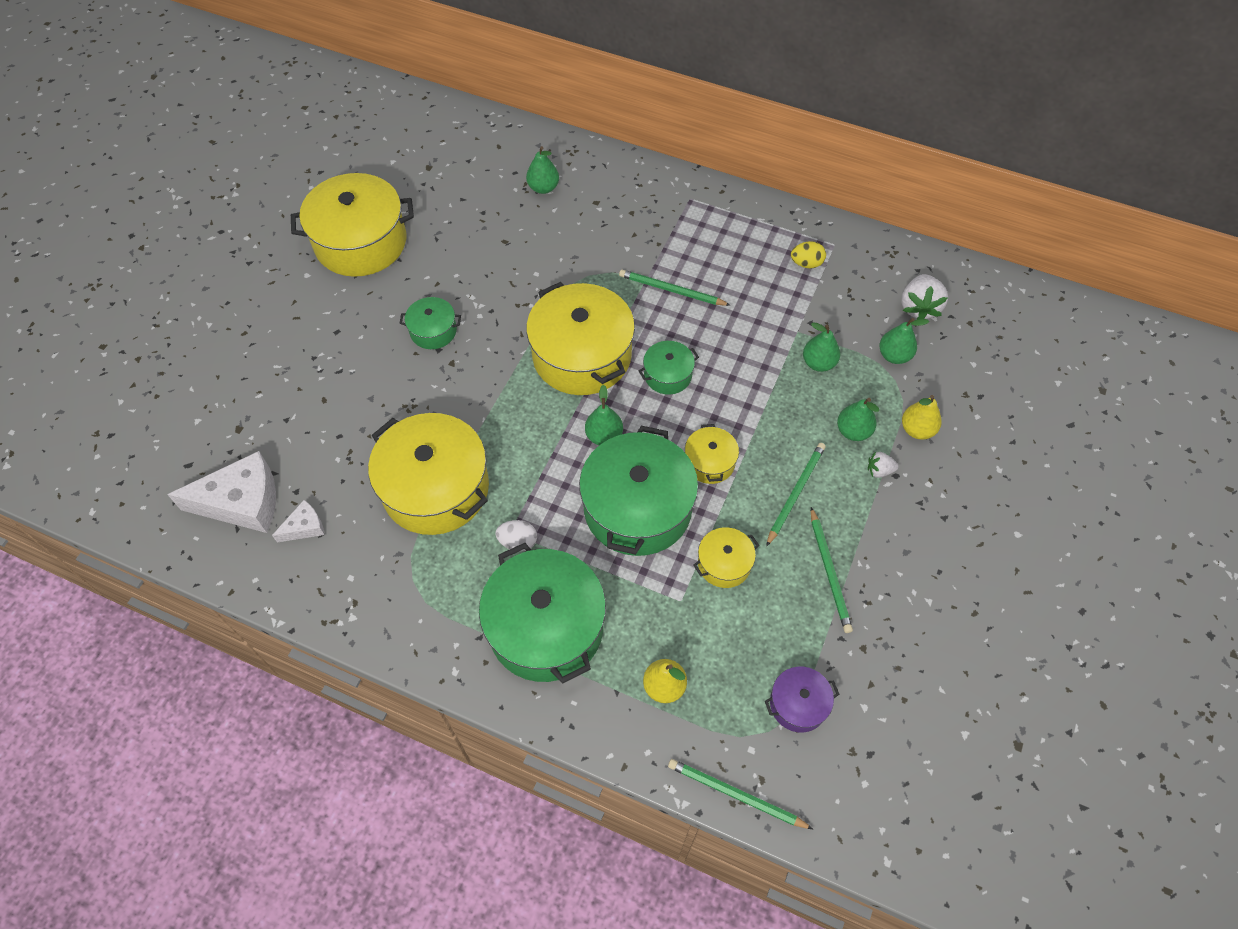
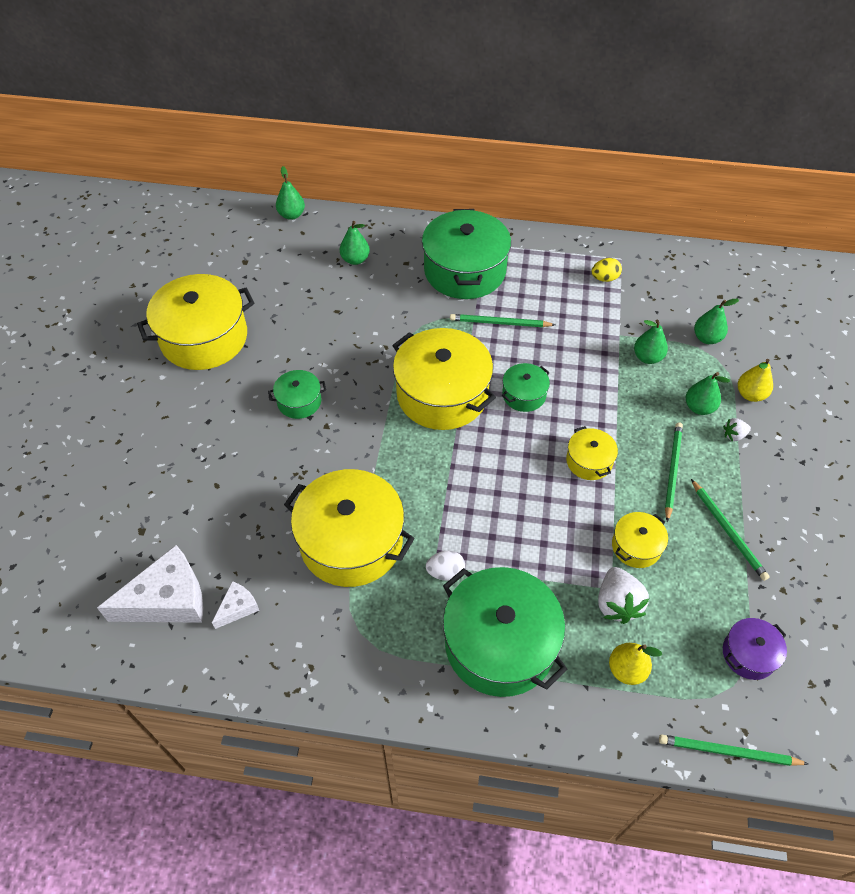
camera: 15 degrees left, 5 degrees down
(604, 436) = (488, 459): green pear -> green pear (291, 215)
(637, 508) = (541, 516): green pot -> green pot (464, 271)
(918, 307) = (710, 295): white strawberry -> white strawberry (617, 603)

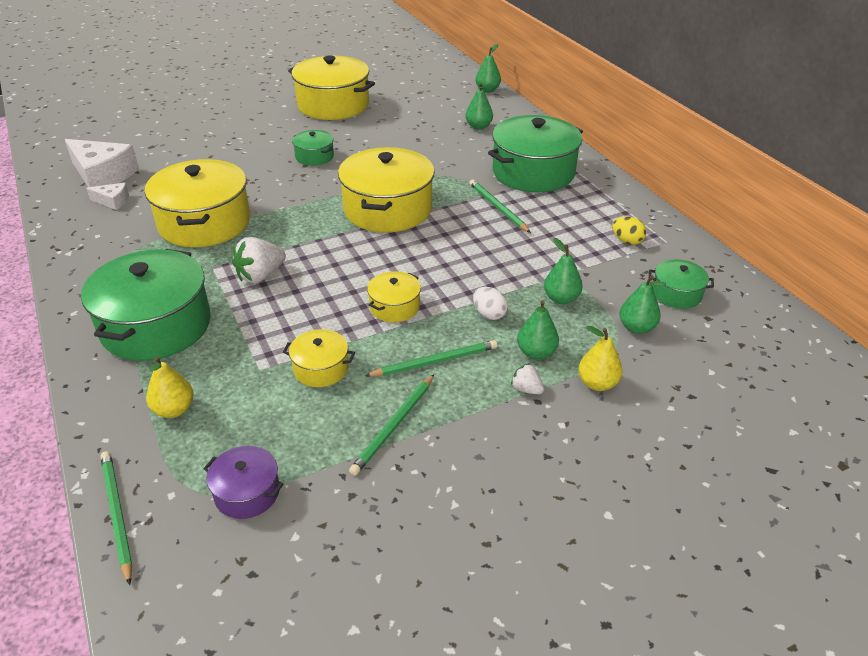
camera: 55 degrees right, 15 degrees down
(445, 572) = (208, 274): white egg -> white egg (489, 314)
(524, 395) = (432, 247): green pot -> green pot (676, 294)
(617, 603) = (245, 378): white strawberry -> white strawberry (260, 276)

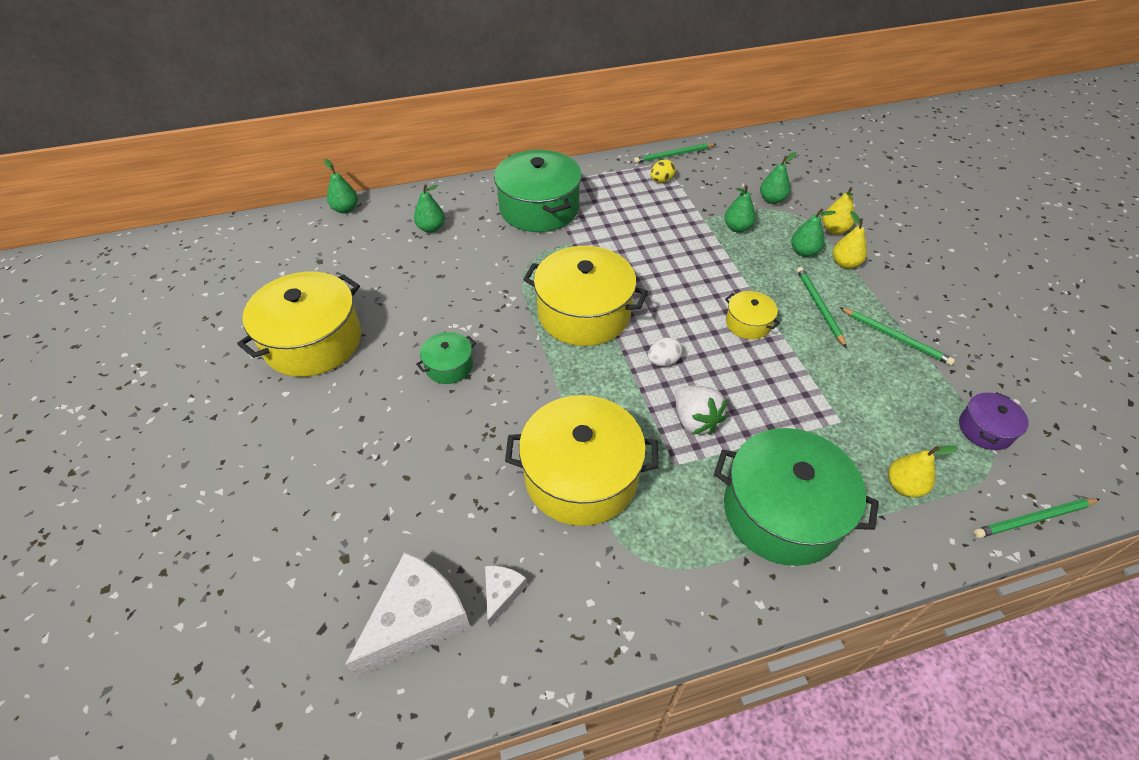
camera: 80 degrees left, 10 degrees up
(321, 368) = (835, 378): yellow pot -> none
(489, 314) = (757, 268): white egg -> white egg (663, 361)
(497, 207) = (597, 240): green pencil -> green pencil (673, 155)
(526, 389) = (845, 263): white strawberry -> yellow pear
(676, 294) = (732, 174): green pot -> none

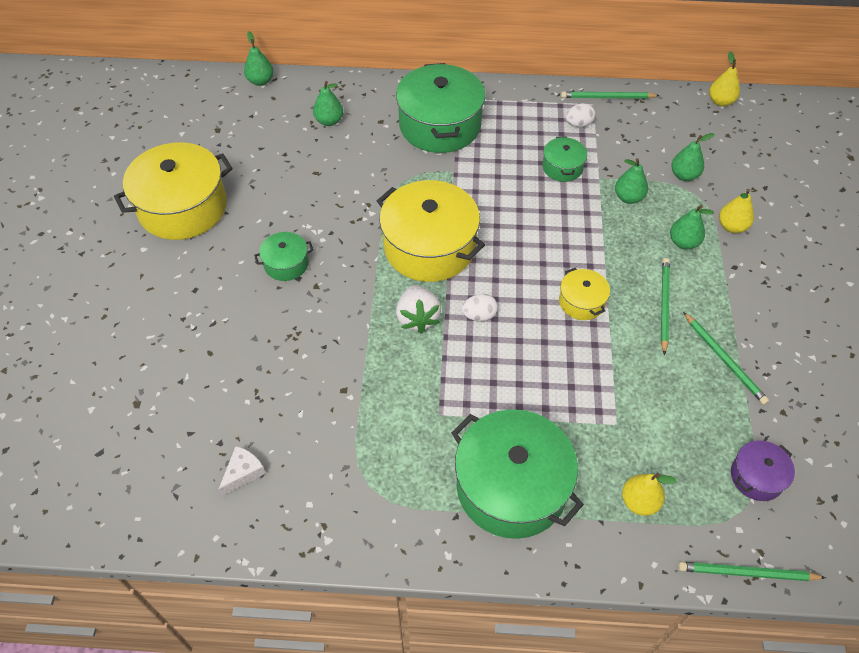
camera: 20 degrees right, 5 degrees up
(416, 619) = (170, 470): white cheese -> none
(581, 476) = (352, 398): yellow pot -> none
(661, 180) = (578, 124): yellow egg -> white egg
(667, 217) = (562, 167): none -> green pot
(695, 420) = (478, 380): white strawberry -> white strawberry (417, 318)
(845, 263) = (720, 267): yellow pear -> yellow pear (720, 101)

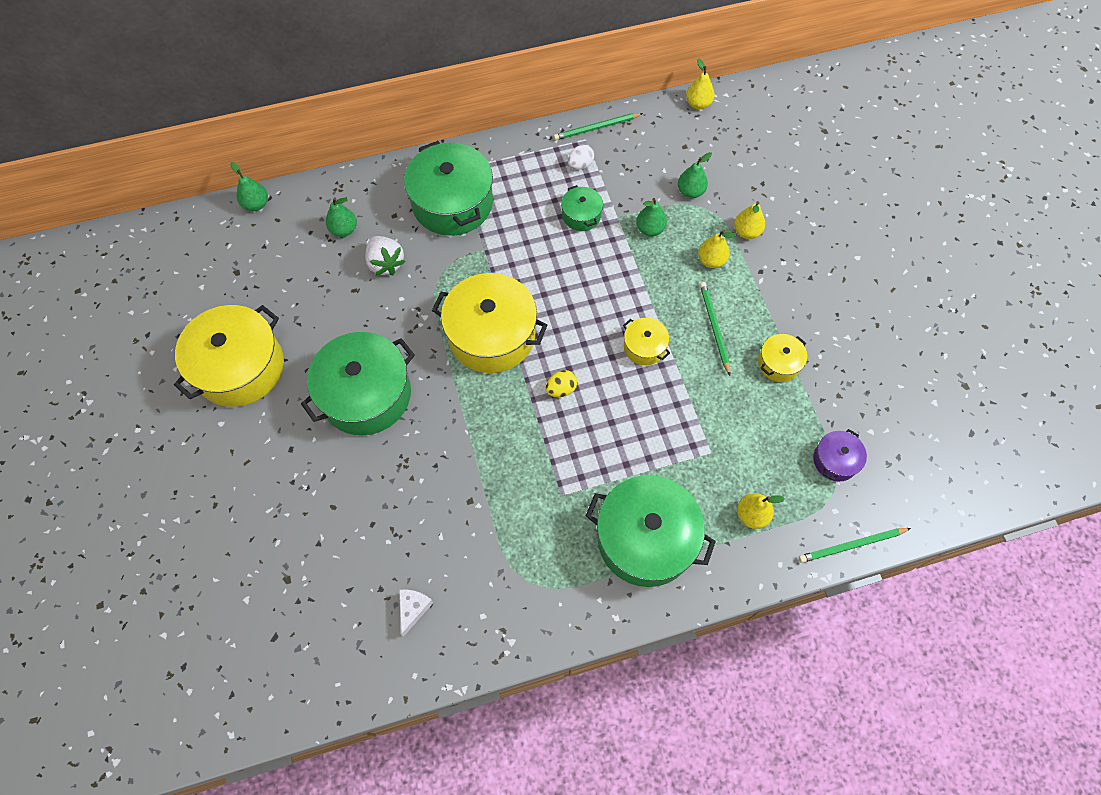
camera: 20 degrees left, 10 degrees up
(286, 264) = (366, 395): green pot -> green pot, size x2.08
(417, 318) = (508, 410): white strawberry -> white strawberry (386, 263)
(479, 315) = (561, 389): white egg -> yellow egg
(683, 242) = (711, 260): green pear -> yellow pear
(724, 360) = (779, 363): green pencil -> yellow pot

